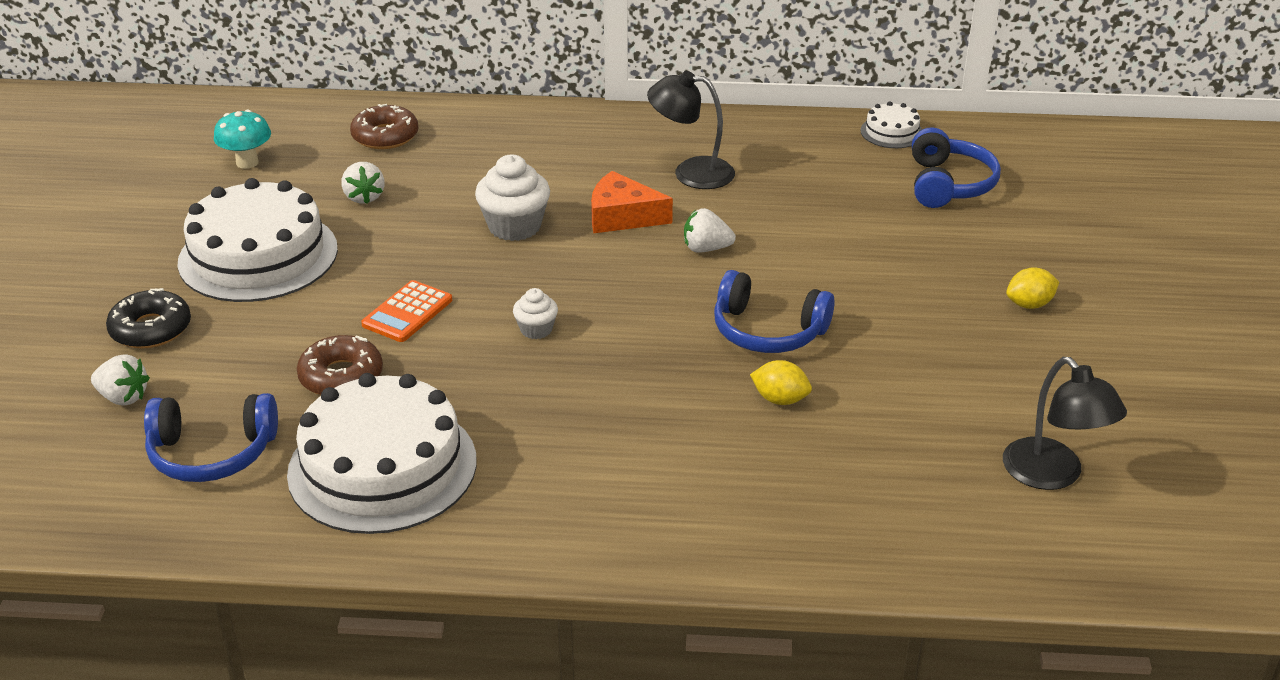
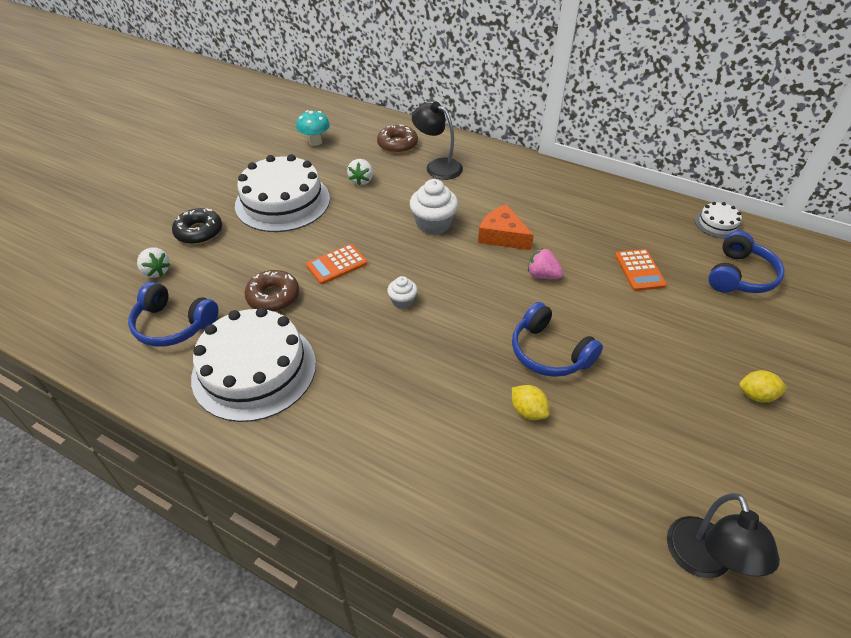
camera: 25 degrees right, 10 degrees up
(691, 172) = (563, 217): black lamp -> black lamp (437, 166)
(706, 249) = (542, 275): white strawberry -> pink strawberry
(825, 210) = (639, 270): none -> orange calculator

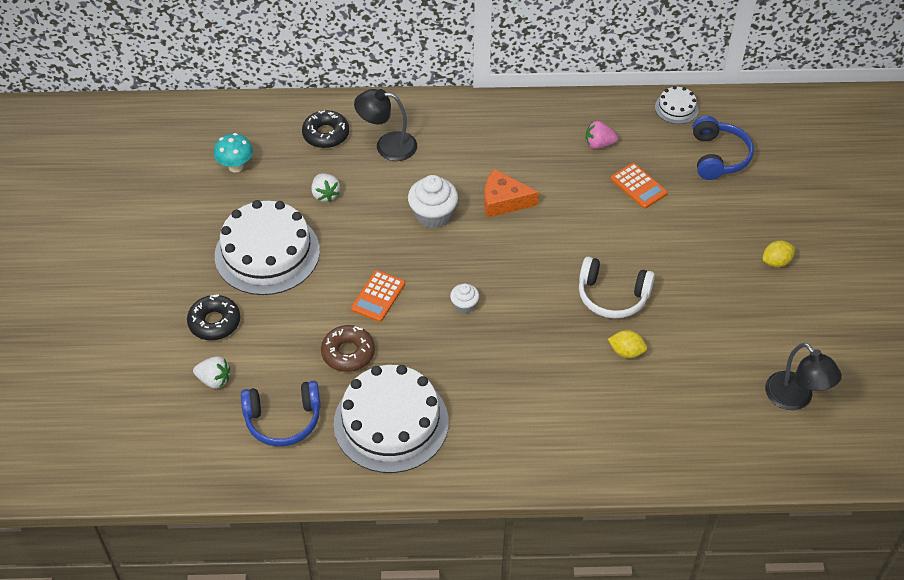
camera: 30 degrees left, 5 degrees up
(397, 144) = (326, 134): brown donut -> black donut
(542, 275) = (563, 227): pink strawberry -> pink strawberry (599, 144)
(549, 352) = (612, 296): blue headphones -> white headphones

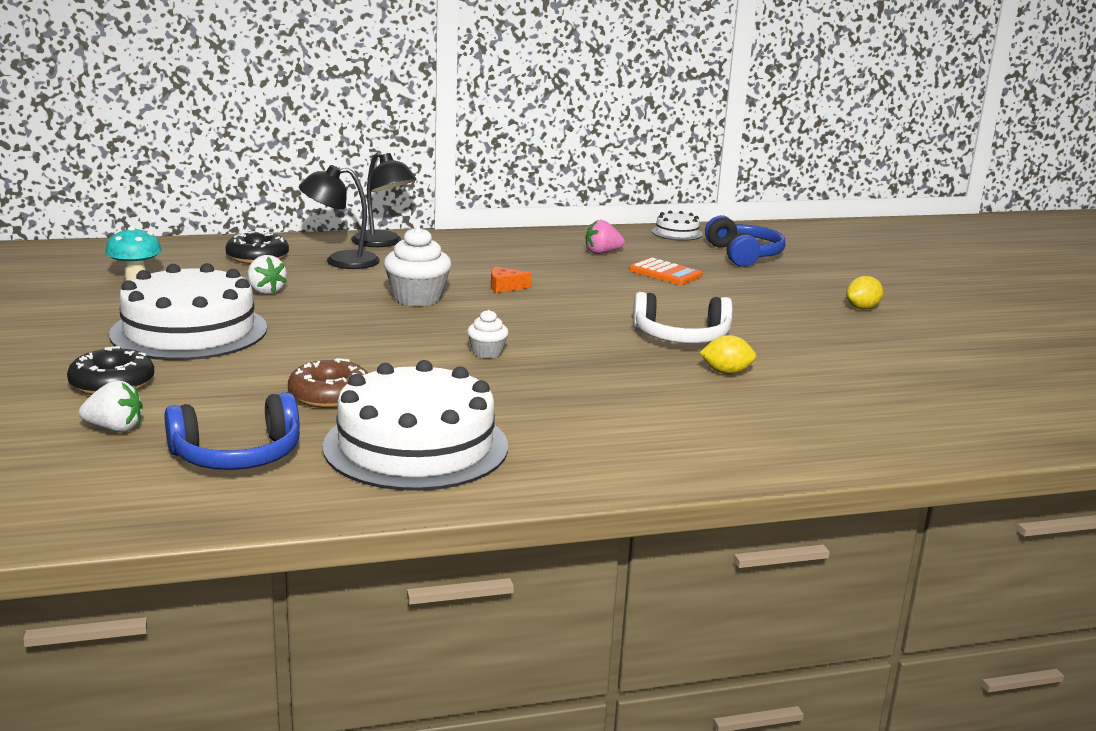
camera: 15 degrees left, 30 degrees down
(378, 296) = (361, 352): orange calculator -> none
(503, 201) = (505, 287): orange cheese -> orange cheese, size x0.58
(795, 398) = (969, 391): black lamp -> black lamp (383, 243)

